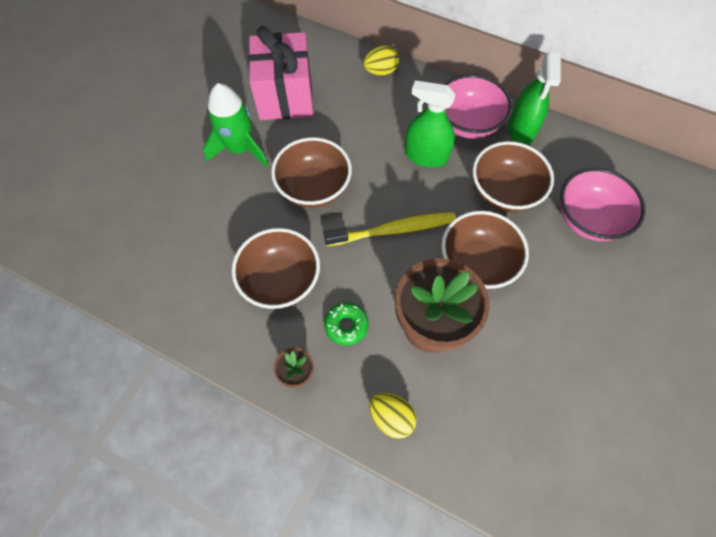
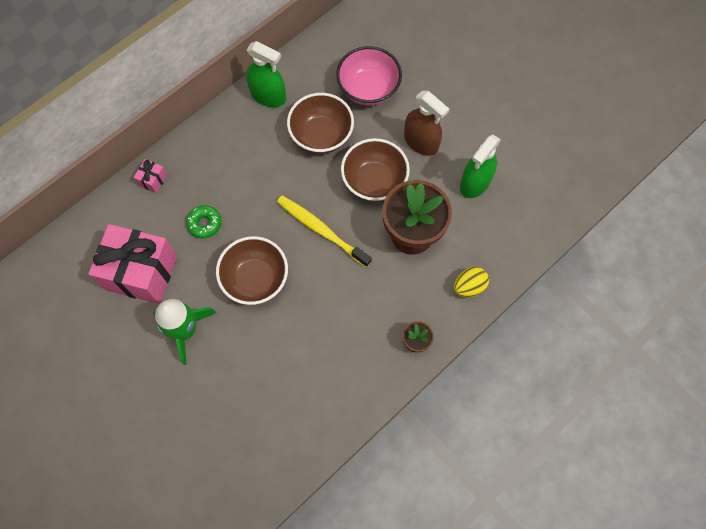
camera: 70 degrees left, 5 degrees up
(281, 281) = (333, 332): brown bowl -> none
(346, 325) = (389, 294): green donut -> green donut (204, 223)
(380, 72) = (153, 180): yellow egg -> pink gift
(393, 230) = (321, 230): yellow toothbrush -> yellow toothbrush turned 60 degrees counterclockwise
(426, 156) = (262, 178): green spray bottle -> green spray bottle (475, 183)
(467, 123) = (244, 133): pink bowl -> none
(554, 298) = (421, 142): none -> brown spray bottle

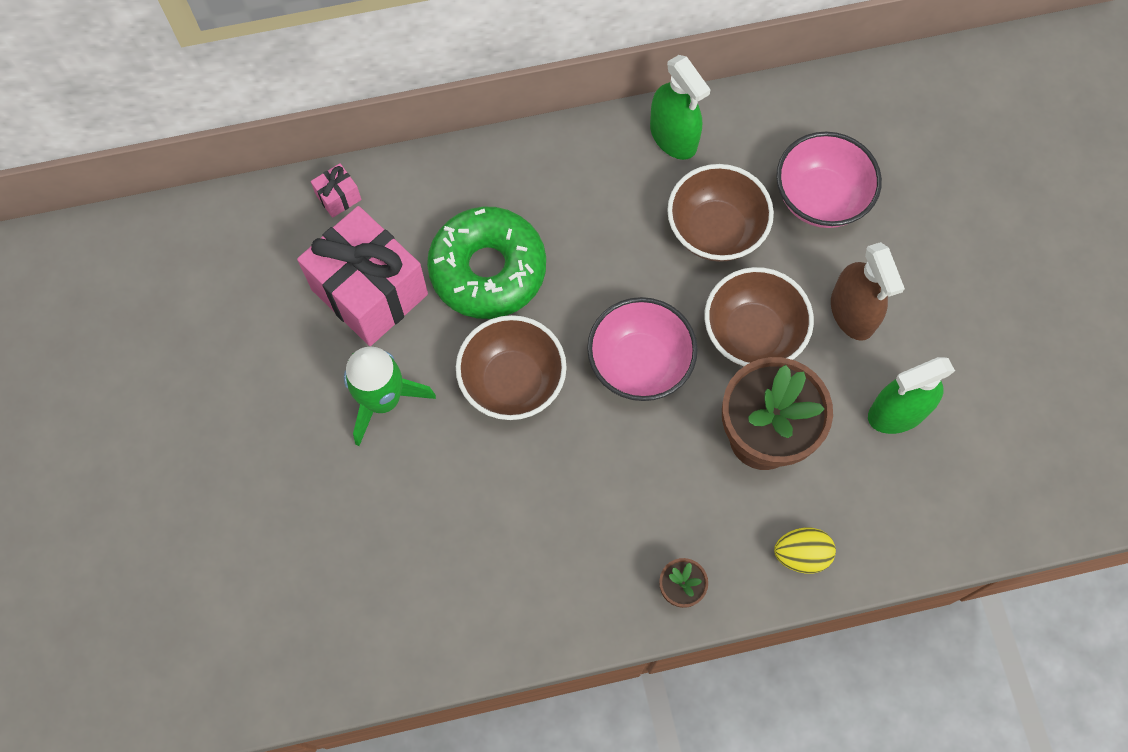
camera: 30 degrees right, 0 degrees up
(153, 180) = (453, 175): pink gift -> pink gift (338, 197)
(204, 223) = (488, 270): green donut -> green donut, size x2.21
(321, 230) = (639, 363): yellow toothbrush -> pink bowl

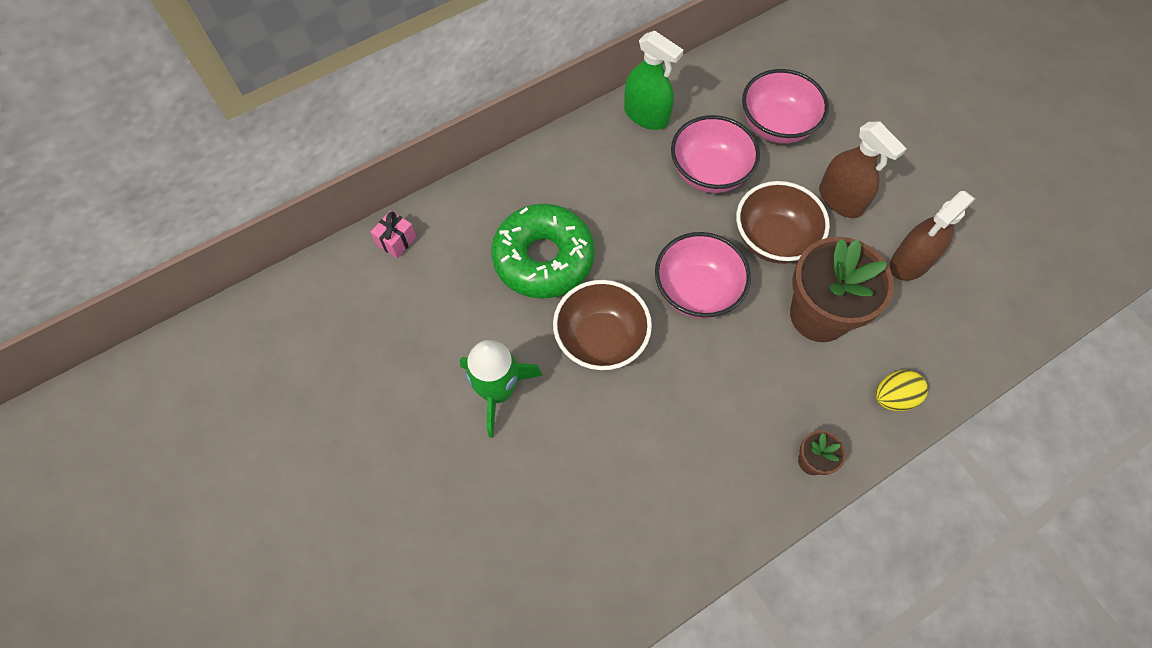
camera: 20 degrees left, 5 degrees down
(370, 292) = (452, 307): pink gift -> none
(715, 230) = (709, 172): brown bowl -> pink bowl
(897, 412) = (910, 262): green spray bottle -> brown spray bottle

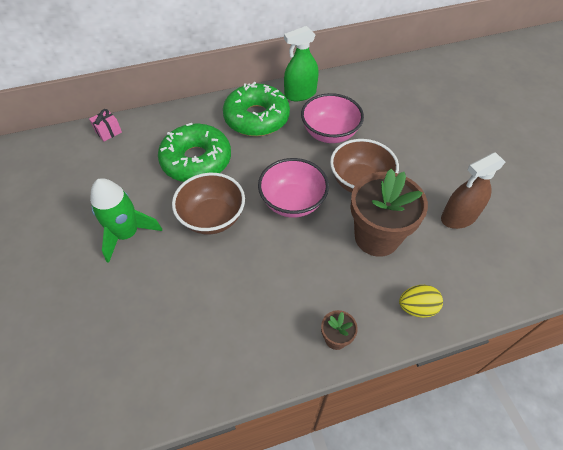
camera: 15 degrees right, 10 degrees down
(600, 170) = (256, 118): none -> green donut
(646, 115) = (300, 94): green spray bottle -> green spray bottle turned 105 degrees clockwise
(776, 125) = (386, 115): pink bowl -> none
(840, 200) = (417, 167): brown spray bottle -> none

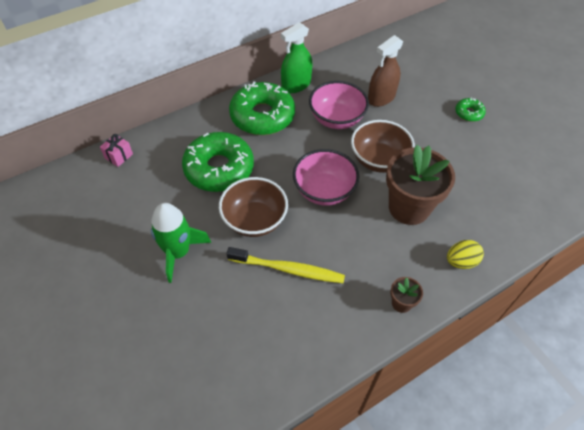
camera: 15 degrees left, 0 degrees up
(227, 274) = (288, 269): none -> yellow toothbrush
(458, 217) = (473, 175): brown spray bottle -> brown spray bottle (381, 98)
(473, 151) = (469, 113): none -> green donut

